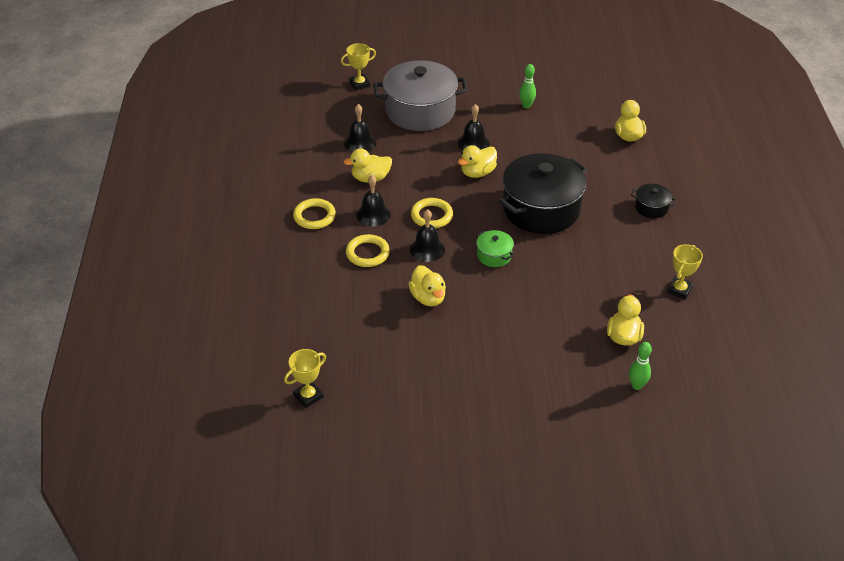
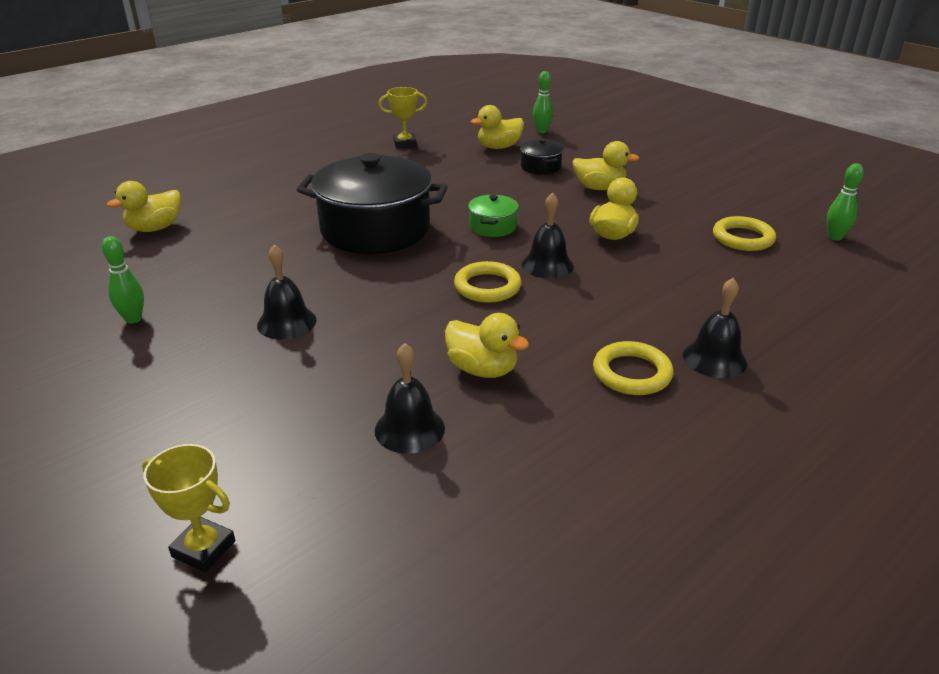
camera: 130 degrees left, 10 degrees down
(308, 396) = (835, 237): yellow trophy -> green bowling pin
(367, 253) = (619, 297): yellow ring -> yellow ring (742, 238)
(373, 214) = (551, 328): black bell -> black bell (714, 358)
(420, 111) = (241, 412): grey pot -> none
(477, 173) = (355, 292): yellow duck -> yellow duck (599, 188)
(651, 207) = (294, 181): black pot -> black pot (540, 167)

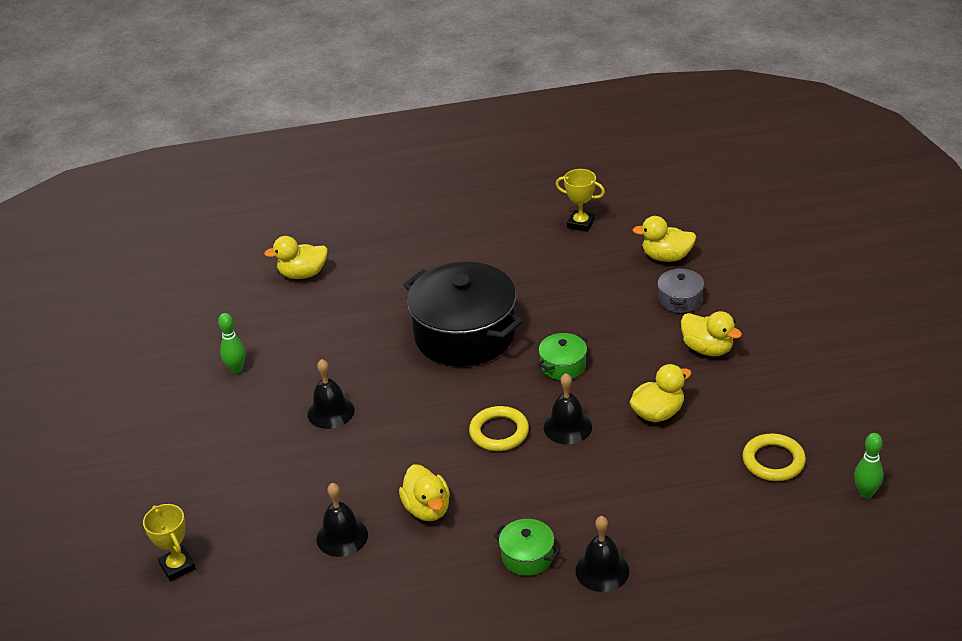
camera: 35 degrees right, 5 degrees up
(540, 167) = (680, 300): black pot -> grey pot
(541, 131) = (734, 244): green bowling pin -> none
(632, 373) = (527, 556): yellow ring -> green pot

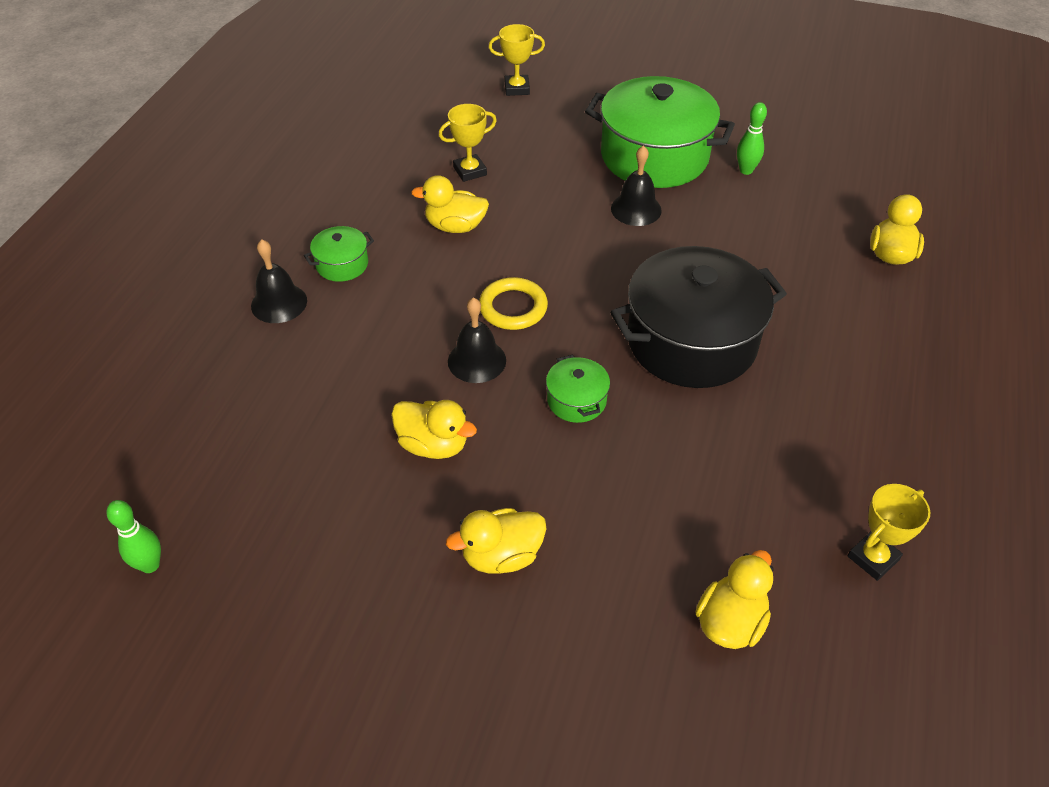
camera: 115 degrees right, 10 degrees up
(246, 427) = (654, 156): none -> green pot
(342, 536) = (470, 171): black bell -> yellow trophy
(658, 413) = (433, 445): yellow duck -> yellow duck turned 60 degrees counterclockwise
(680, 300) = (621, 582): grey pot -> none
(773, 461) = (273, 507): yellow ring -> none

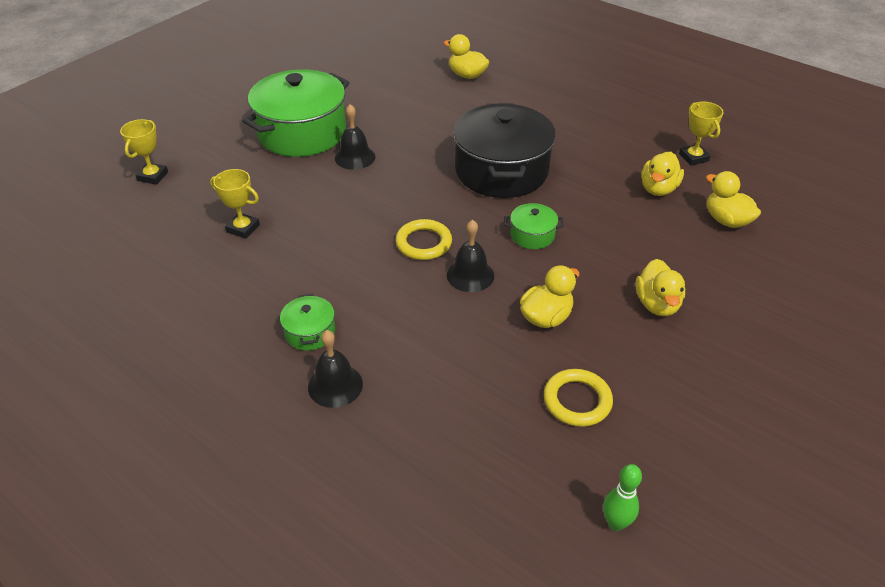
camera: 70 degrees left, 5 degrees down
(310, 500) = (577, 401): none -> yellow ring
(455, 226) = (308, 252): yellow duck -> yellow duck (658, 189)
(470, 171) = (243, 228): yellow trophy -> yellow trophy turned 60 degrees counterclockwise
(746, 170) = (349, 100): green bowling pin -> none

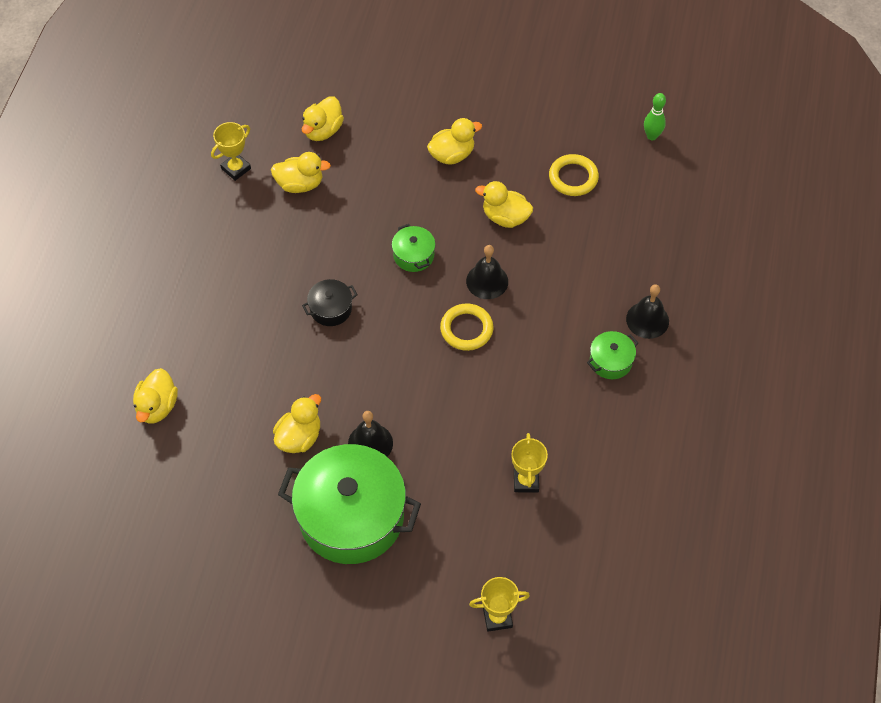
camera: 115 degrees left, 15 degrees up
(390, 126) = (299, 437): none -> yellow duck
(501, 171) = (331, 309): black pot -> black pot, size x0.43

